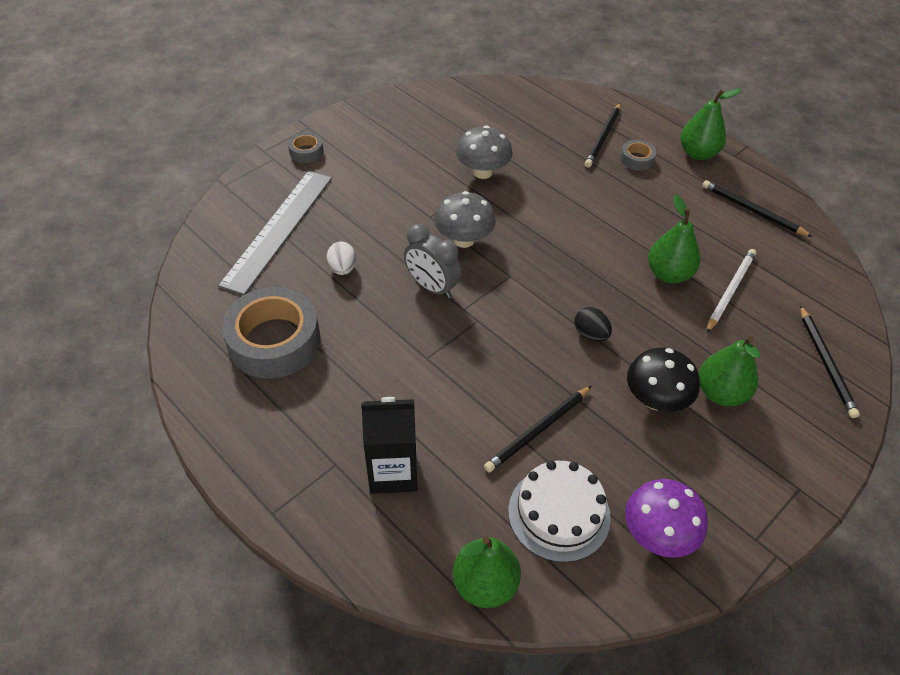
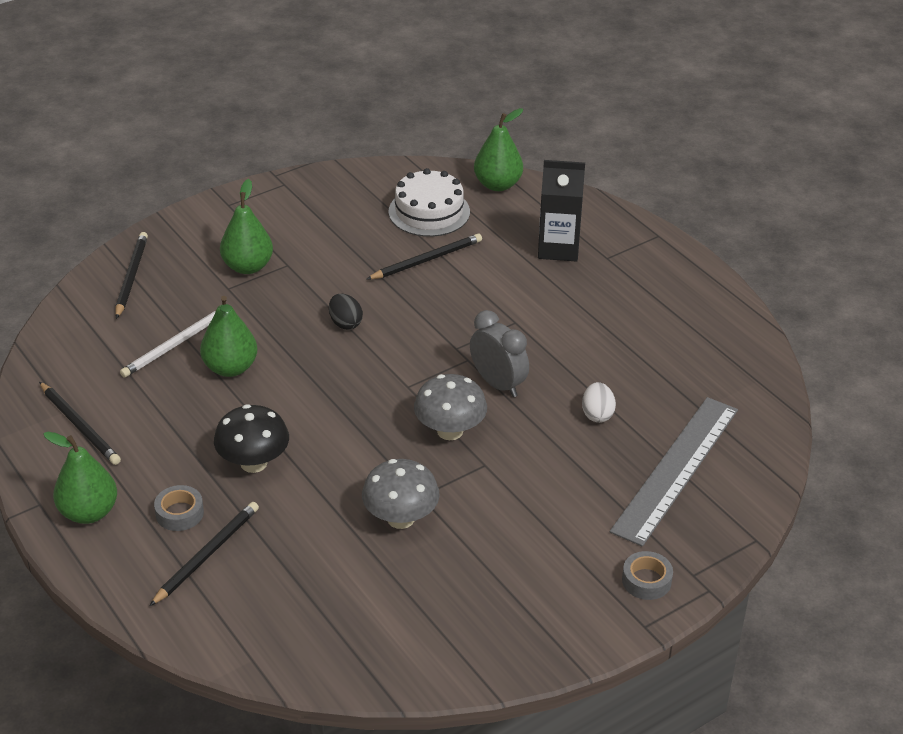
camera: 170 degrees left, 10 degrees down
(274, 341) = (669, 352): grey tape -> none
(656, 399) = (310, 268): black mushroom -> black mushroom (253, 463)
(658, 534) = (357, 194): purple mushroom -> none

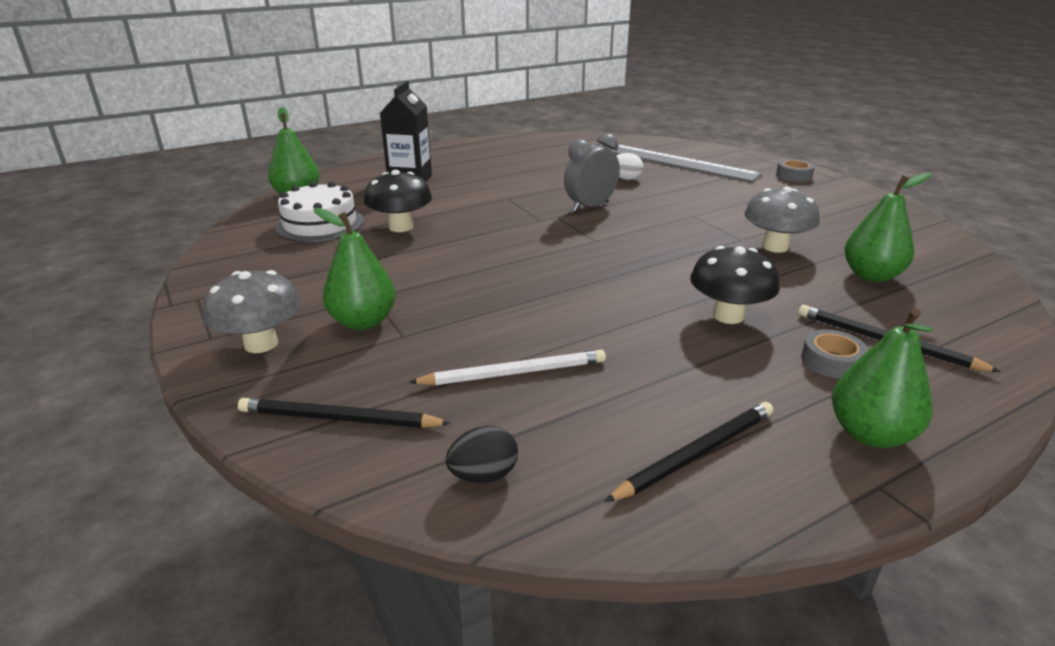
camera: 85 degrees left, 10 degrees down
(175, 345) = (514, 373): white pencil -> white pencil turned 60 degrees counterclockwise
(230, 368) = (564, 331): green pear -> green pear (871, 275)
(345, 323) = (493, 266): black egg -> black egg (483, 475)
(426, 260) = (401, 227): black pencil -> black mushroom
(450, 431) = (654, 225): grey mushroom -> grey mushroom (261, 344)

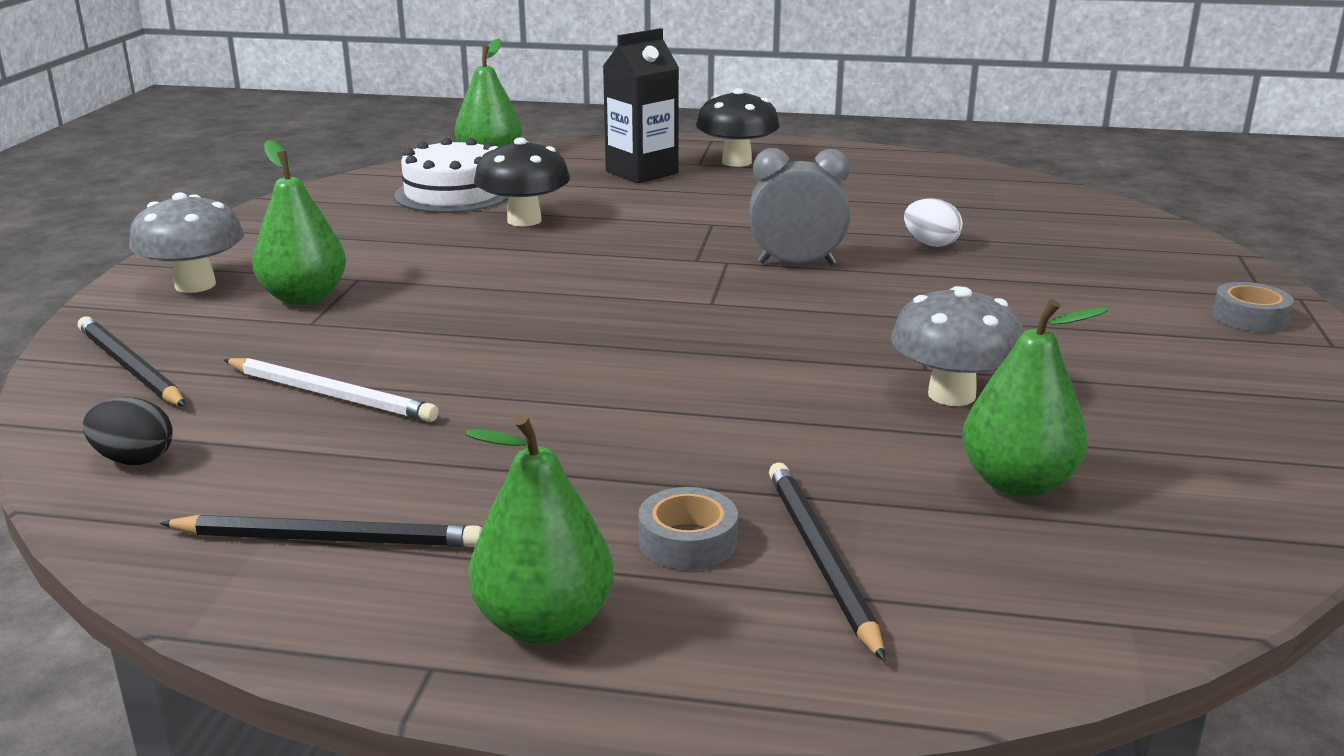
camera: 40 degrees right, 5 degrees down
(679, 162) = (1075, 245): grey ruler -> none
(728, 316) = (678, 441): black mushroom -> black mushroom (736, 162)

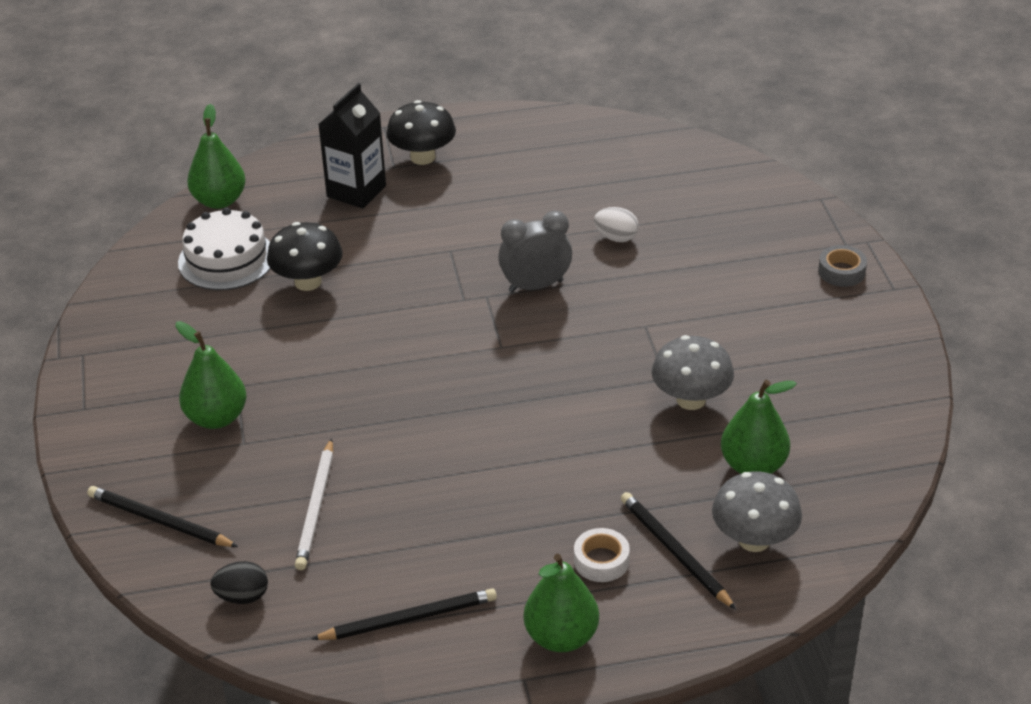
camera: 20 degrees left, 15 degrees up
(195, 285) = (123, 425): grey mushroom -> grey mushroom (754, 540)
(331, 395) = (316, 507): white pencil -> white pencil turned 90 degrees clockwise
(688, 541) = (601, 561): grey tape -> white tape

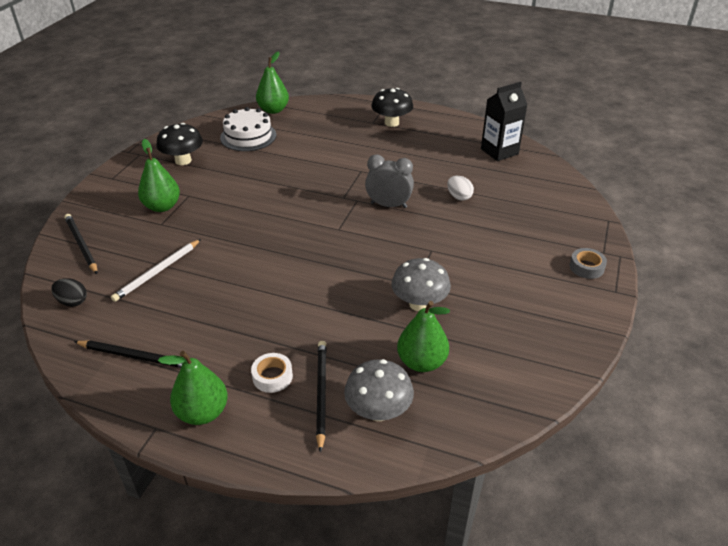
camera: 30 degrees right, 0 degrees up
(308, 282) = (274, 160): black mushroom -> black mushroom (183, 160)
(356, 191) = (342, 127): black carton -> black carton (499, 151)

